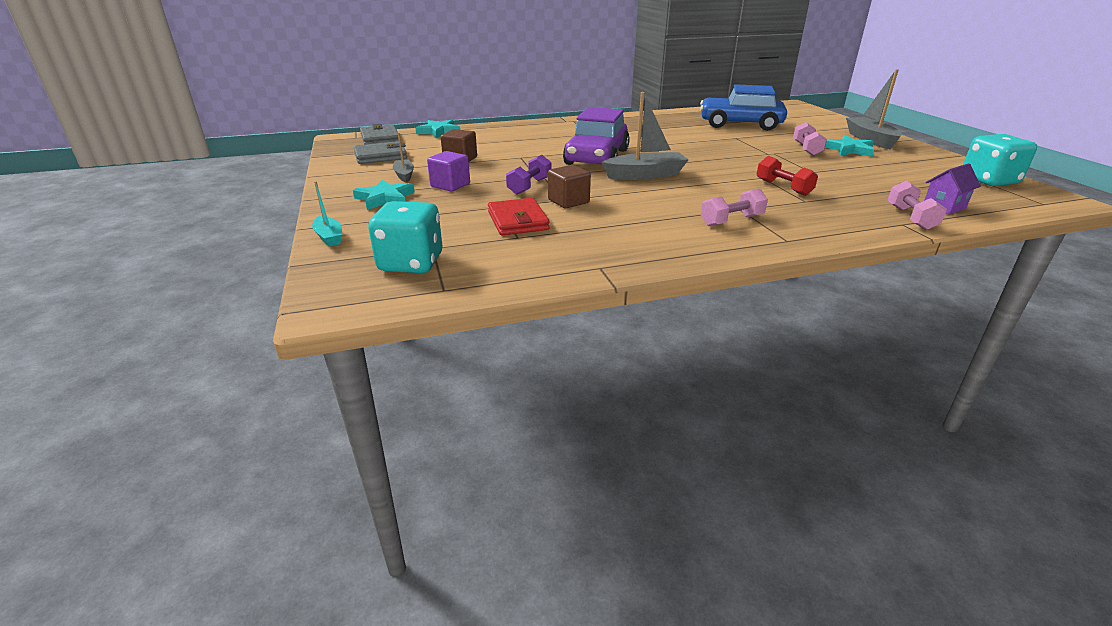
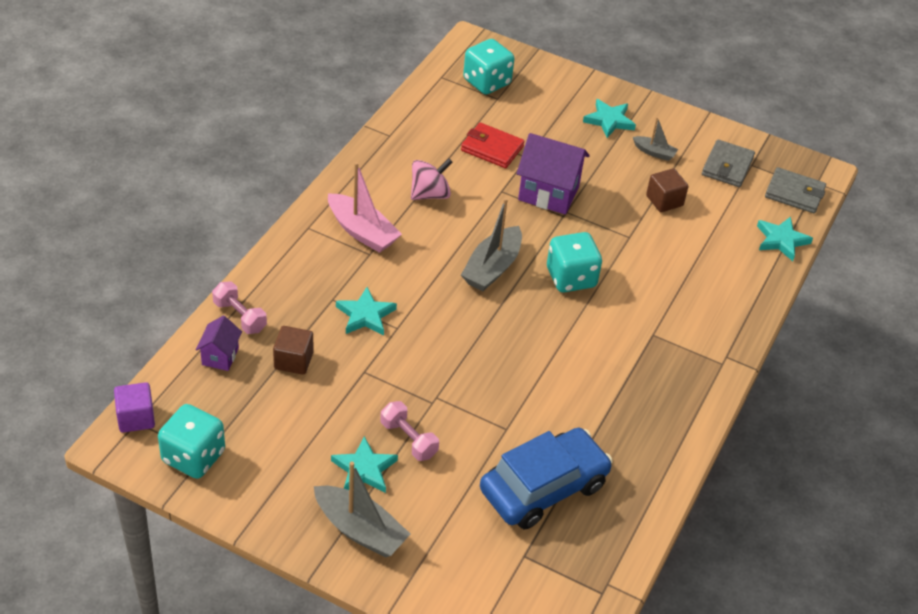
camera: 130 degrees right, 15 degrees up
(329, 237) = (564, 73): turquoise boat -> none
(450, 185) = (601, 160): purple cube -> purple cube (136, 418)
(529, 186) = (548, 193): purple dumbbell -> purple house
(568, 201) = (494, 190): brown cube -> brown cube (293, 361)
(597, 157) = (571, 278): purple car -> turquoise dice
(630, 218) = (430, 194): none -> pink spinning top
(731, 221) = (362, 232): pink dumbbell -> pink boat
(783, 187) = (365, 315): red dumbbell -> turquoise star

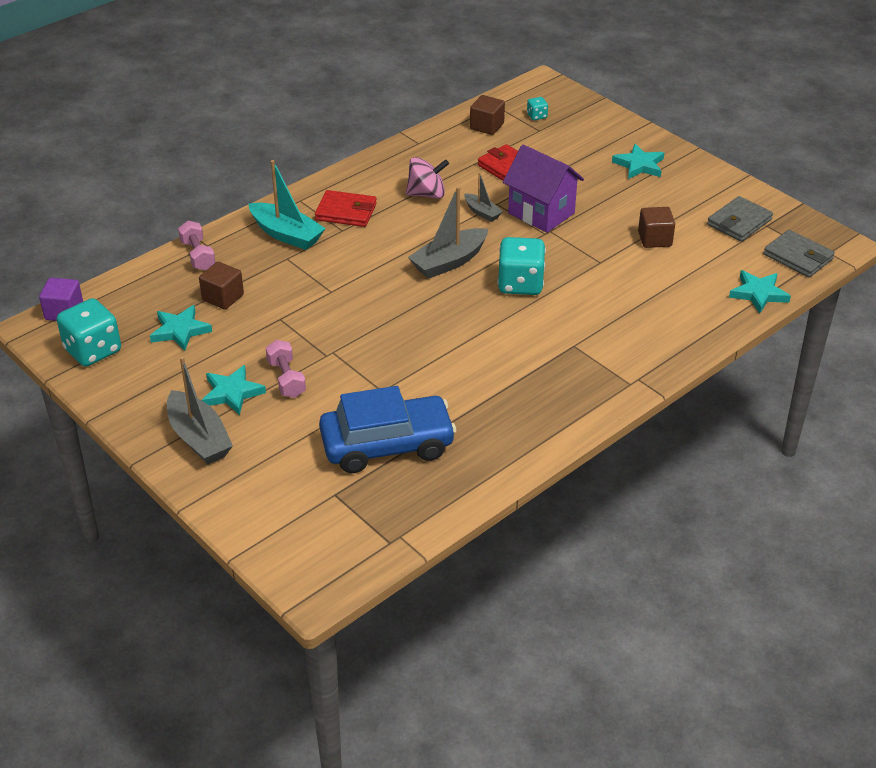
camera: 25 degrees right, 5 degrees down
(220, 356) = (162, 281): purple house -> none
(317, 271) = (286, 234): none -> turquoise boat
(362, 232) = (346, 212): pink boat -> red wallet
(365, 315) = (308, 276): turquoise star -> turquoise star (180, 330)
(445, 103) = (487, 126): none -> brown cube
(487, 82) = (537, 116): turquoise dice -> turquoise dice, size x0.46
(654, 152) = (669, 198): grey boat -> grey boat (482, 212)

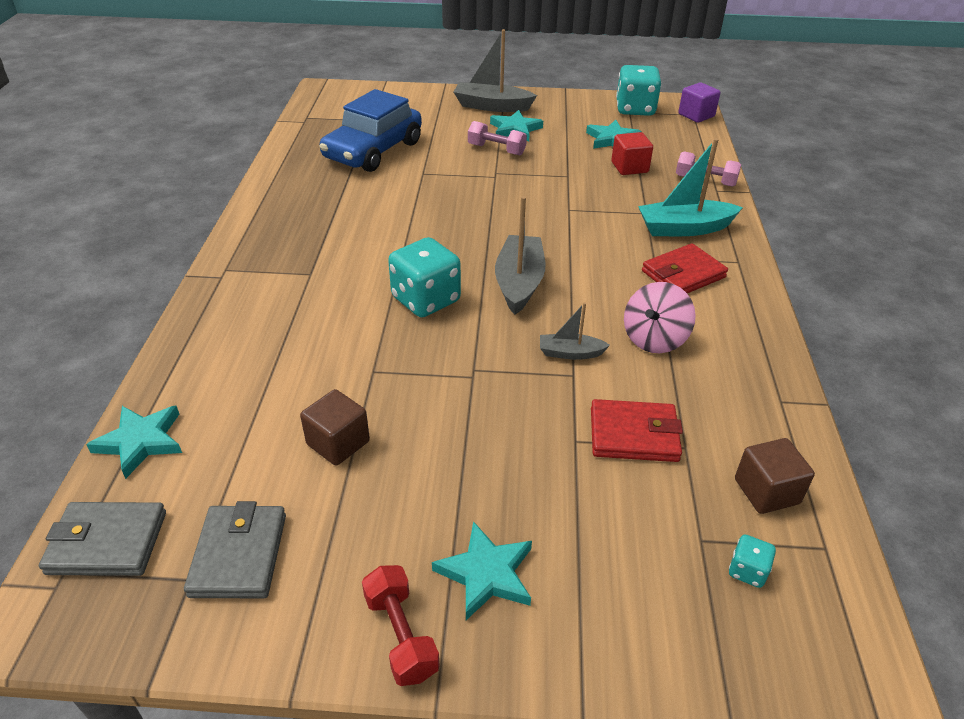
camera: 135 degrees right, 0 degrees up
(223, 297) = (629, 167): brown cube -> red cube
(541, 213) = (510, 393): purple house -> none
(693, 167) = (401, 635): none -> red dumbbell

